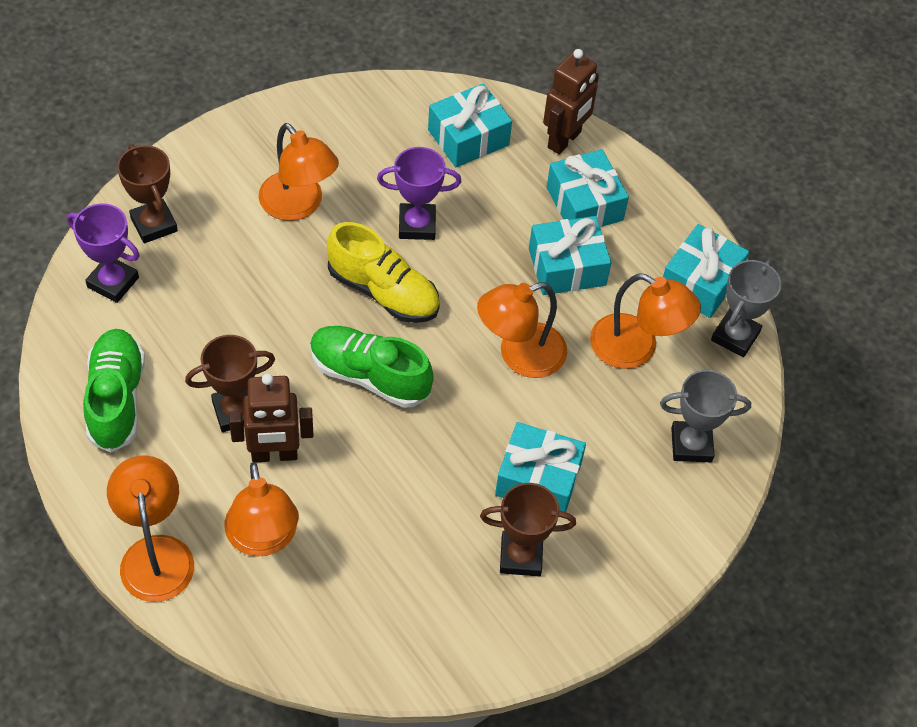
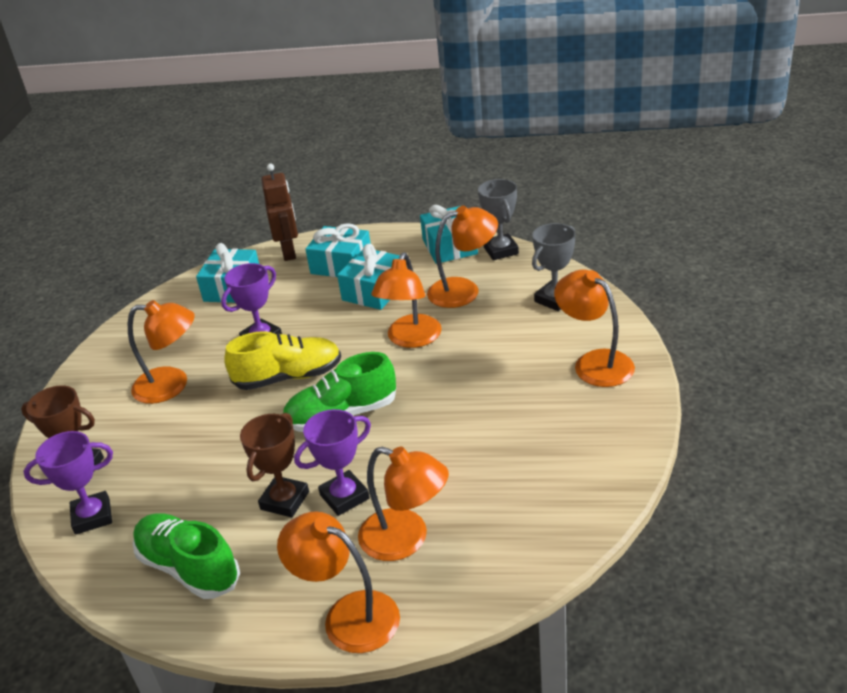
camera: 40 degrees left, 20 degrees down
(274, 455) = (344, 497): brown robot -> purple trophy
(521, 556) = (559, 409): brown trophy -> none
(538, 479) = (509, 374): turquoise gift -> none
(617, 546) = (594, 362): none -> orange lamp

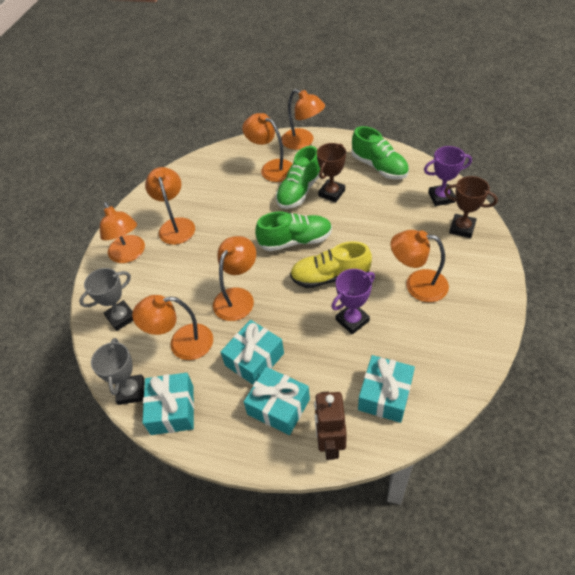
camera: 170 degrees left, 15 degrees up
(344, 497) = (299, 191): purple trophy -> green shoe
(545, 411) = (176, 225): none -> orange lamp

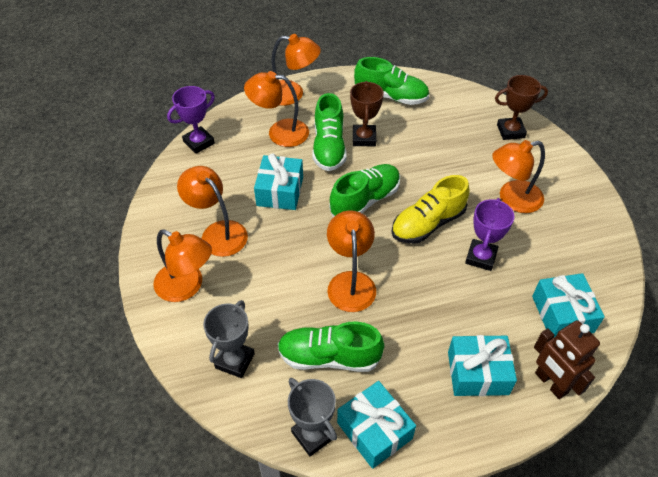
camera: 35 degrees left, 0 degrees up
(182, 343) = (329, 357): orange lamp -> green shoe
(254, 359) = (418, 338): turquoise gift -> turquoise gift (280, 191)
(441, 197) = (471, 108): purple trophy -> purple trophy (199, 142)

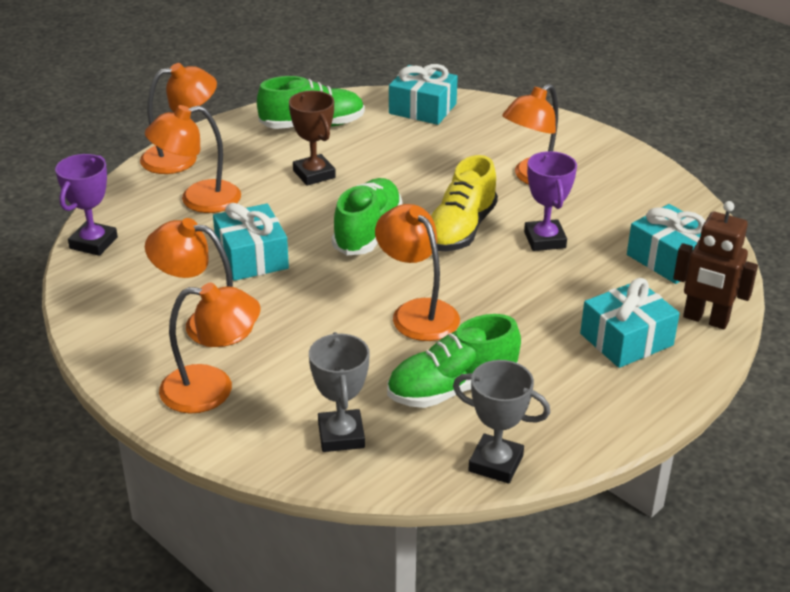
camera: 30 degrees left, 15 degrees down
(329, 147) = (277, 196): green shoe -> none
(374, 430) = (560, 431): turquoise gift -> turquoise gift (422, 108)
(510, 131) = (482, 118): brown trophy -> none

